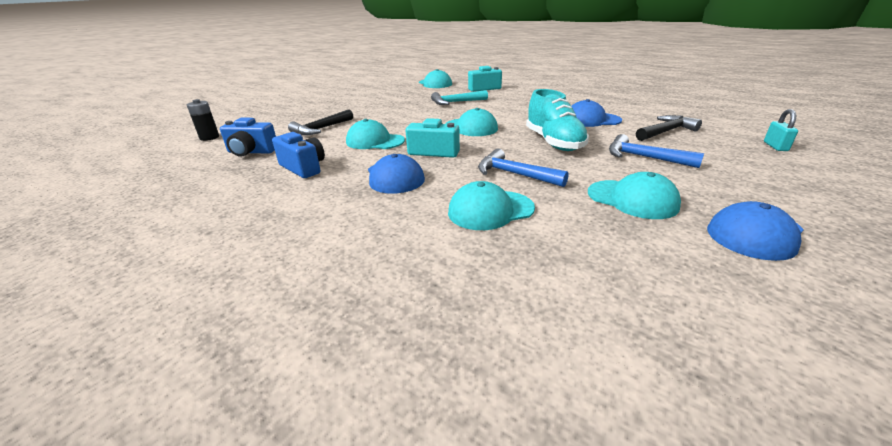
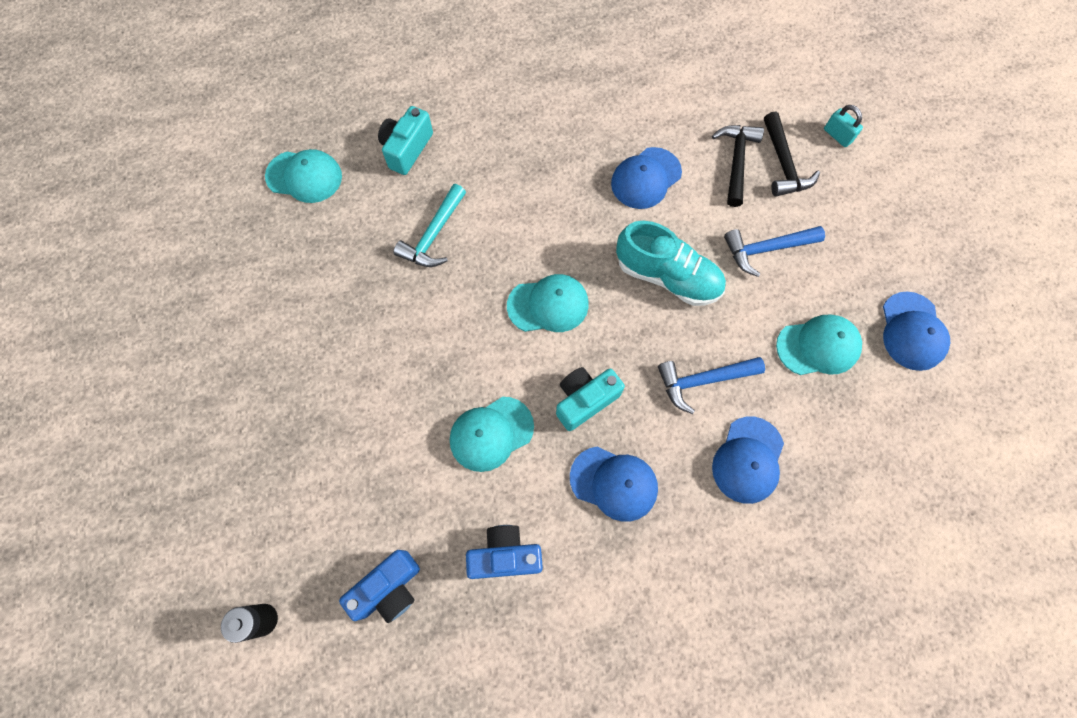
camera: 50 degrees left, 40 degrees up
(321, 129) = (376, 463): black hammer -> black hammer (783, 164)
(490, 210) = (748, 460): turquoise cap -> blue cap

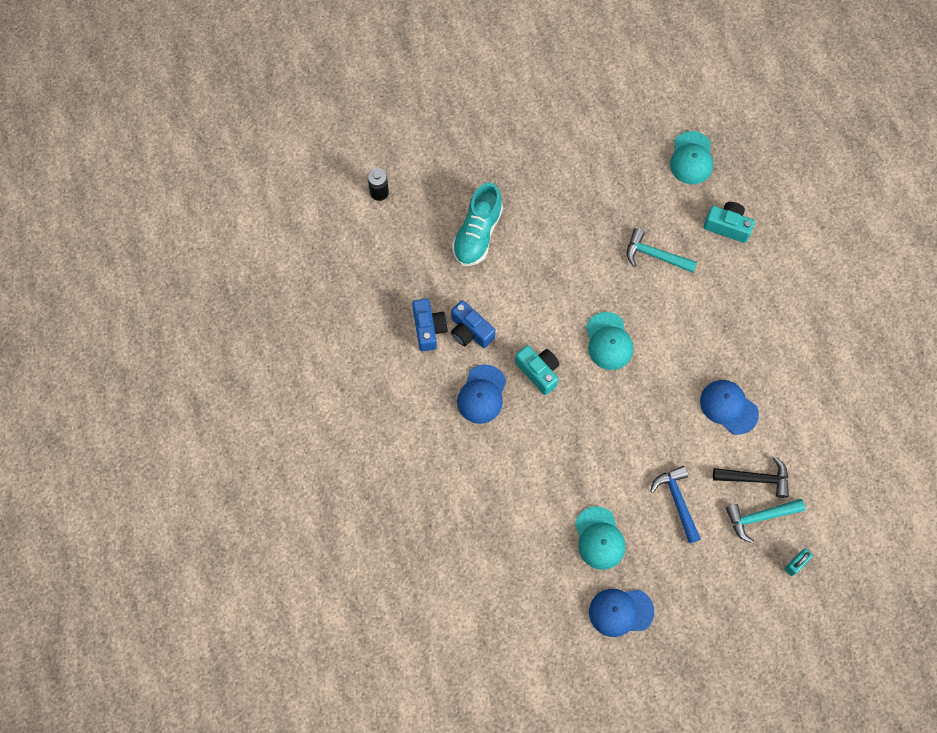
camera: 85 degrees right, 0 degrees up
(389, 588) = (402, 261): blue camera -> blue camera (470, 331)
(491, 434) = (508, 311): turquoise cap -> none
(667, 276) = (643, 426): turquoise shoe -> turquoise shoe (477, 234)
(702, 381) = (562, 453): blue hammer -> none
(748, 460) = (507, 485): blue cap -> none
(783, 164) = (759, 517): black hammer -> turquoise hammer

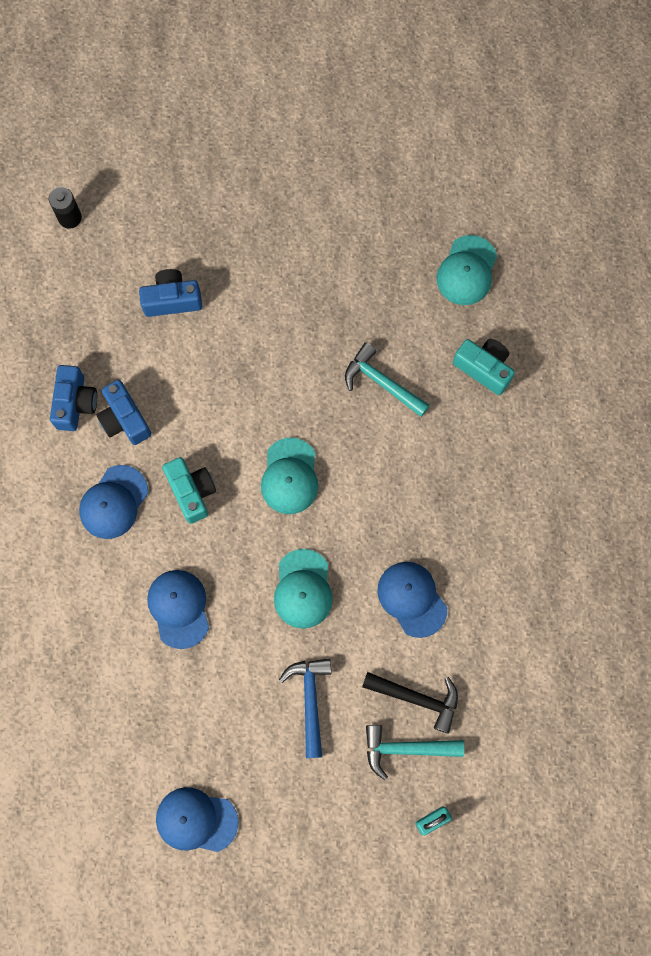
camera: 15 degrees right, 5 degrees up
(477, 234) = (172, 300): turquoise shoe -> blue camera
(557, 460) = (179, 608): none -> blue cap
(599, 538) = (199, 721): turquoise cap -> turquoise cap (303, 589)

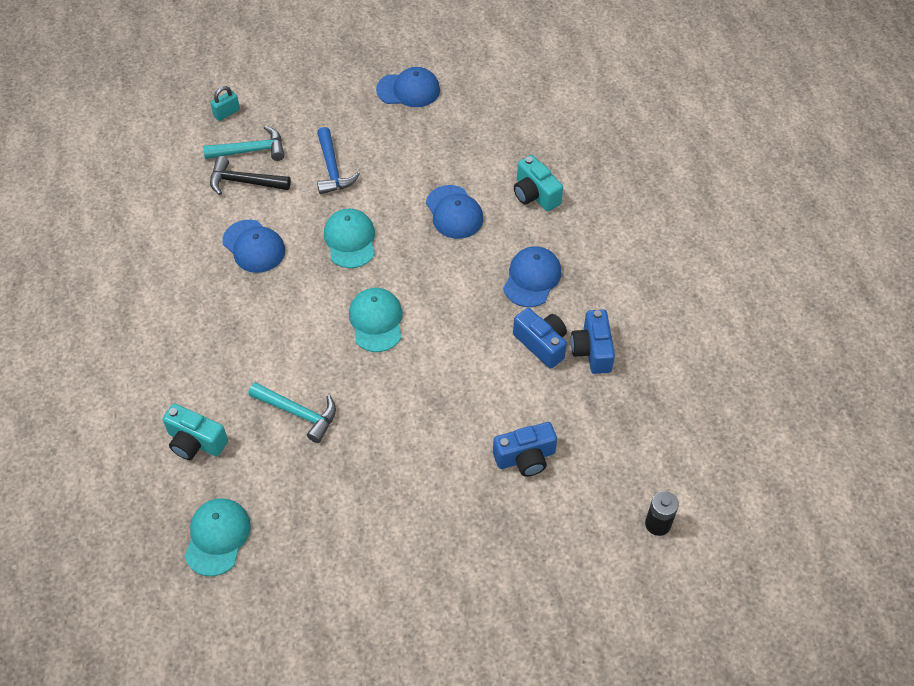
camera: 170 degrees right, 20 degrees down
(192, 492) = (464, 296): turquoise camera -> turquoise camera (535, 194)

